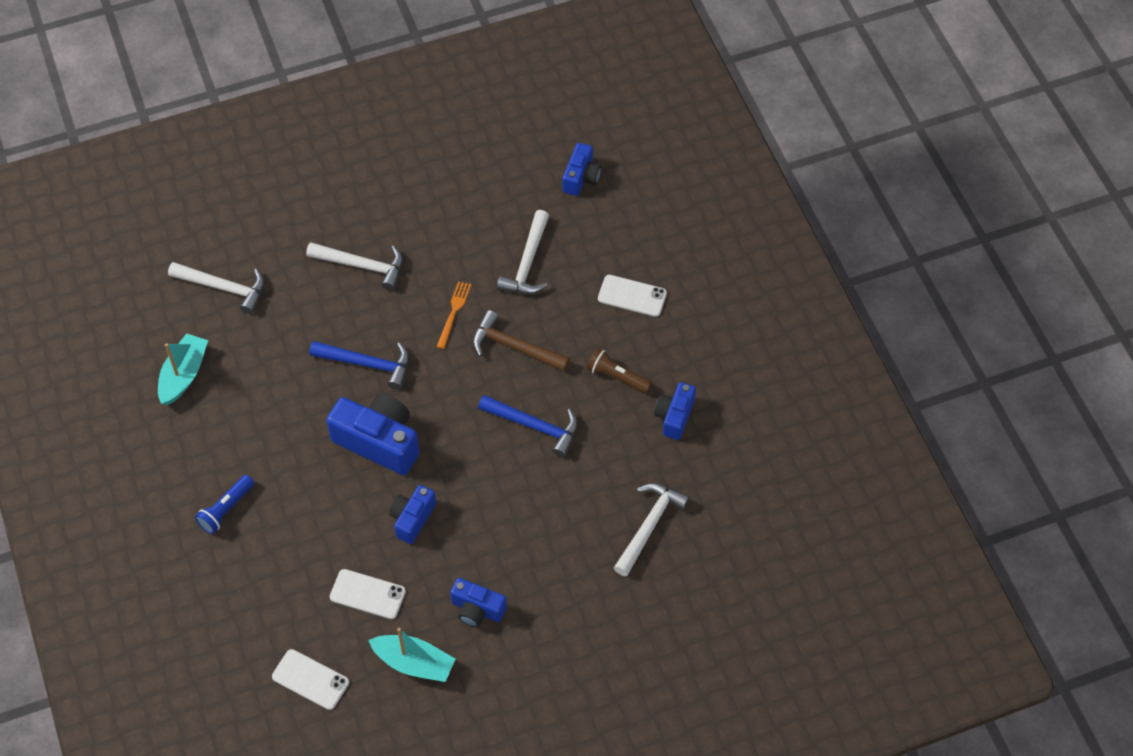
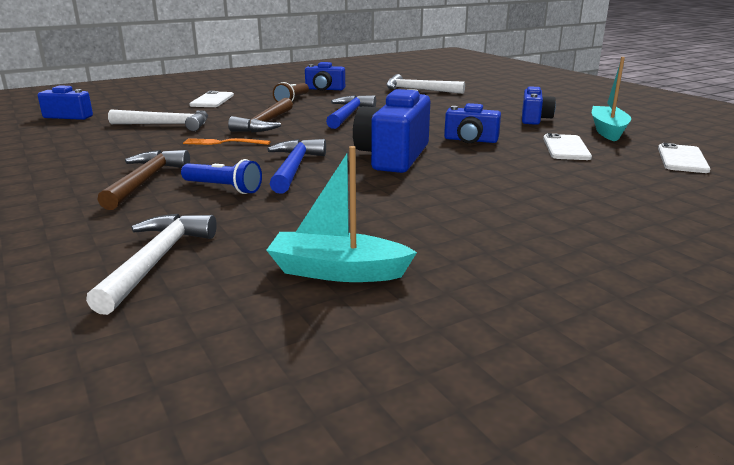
camera: 100 degrees left, 35 degrees down
(226, 509) = (541, 215): blue flashlight -> blue flashlight (223, 188)
(362, 266) = (145, 181): white hammer -> brown hammer

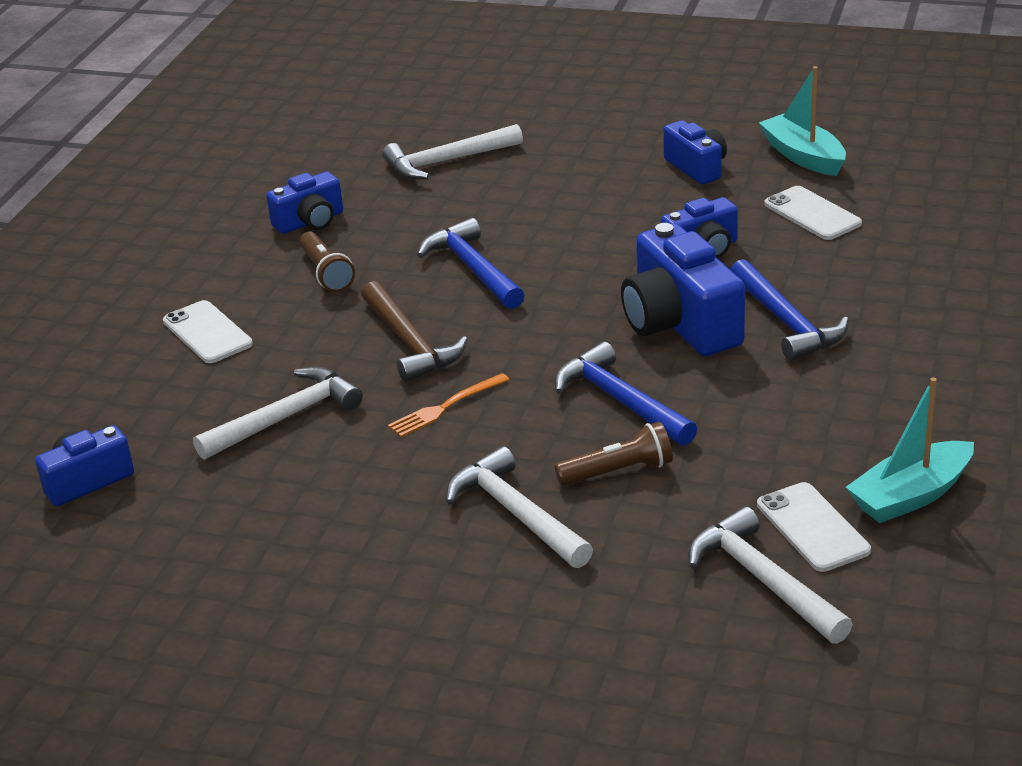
camera: 40 degrees left, 10 degrees up
(145, 181) = (516, 514): brown hammer -> white hammer
(223, 188) = (618, 471): blue flashlight -> brown flashlight
(452, 175) = (786, 322): none -> blue hammer
(682, 159) = (933, 180): white phone -> white phone (812, 527)

